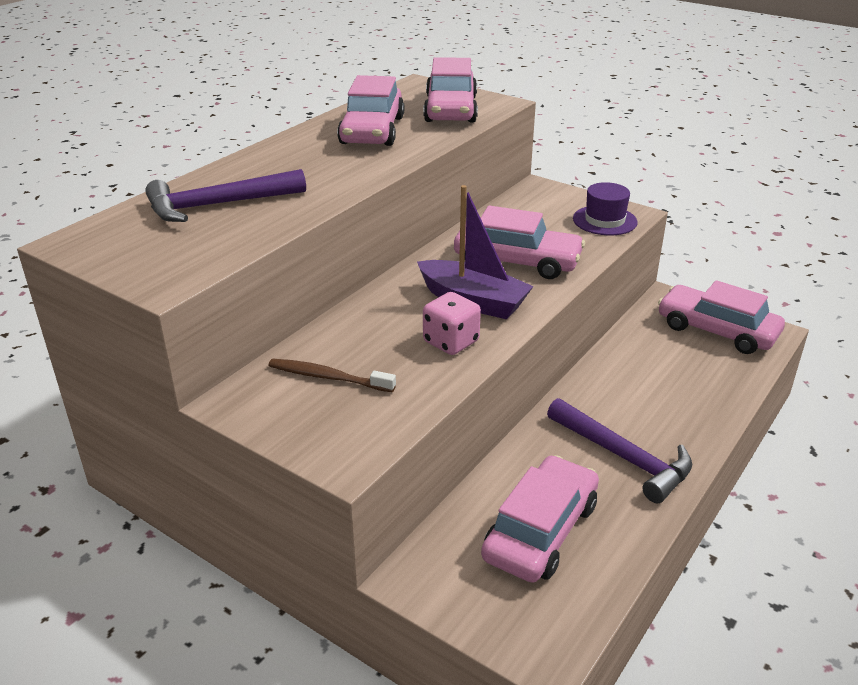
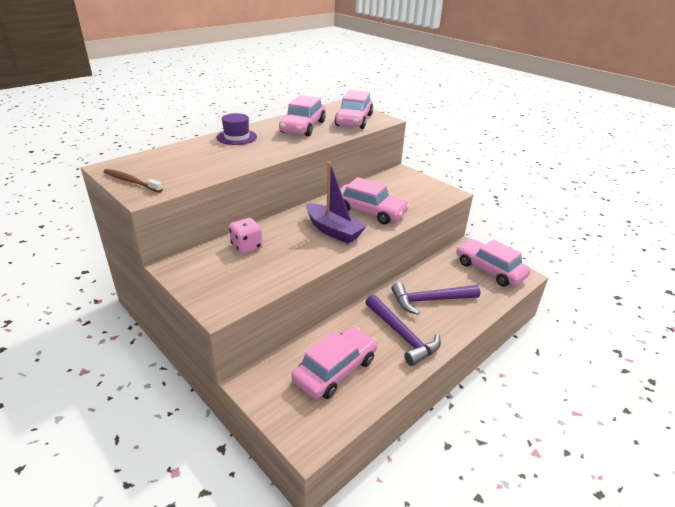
camera: 10 degrees right, 0 degrees up
(218, 205) = (196, 157): purple hammer -> purple hammer (430, 300)
(328, 377) = (232, 261): brown toothbrush -> brown toothbrush (131, 181)
(451, 342) = (309, 252): pink dice -> pink dice (247, 246)
(604, 220) = (432, 195): purple hat -> purple hat (236, 137)

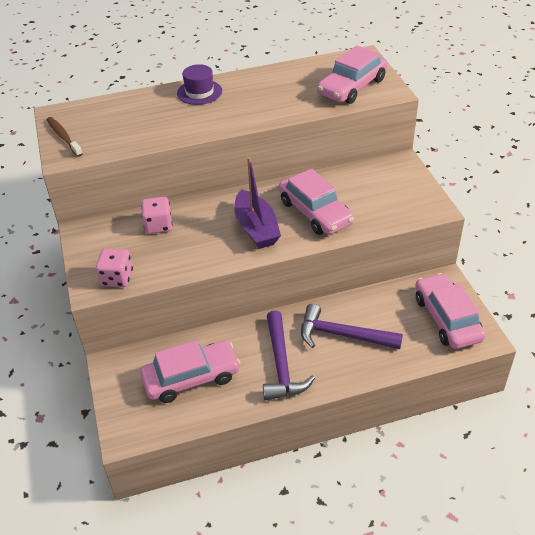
camera: 30 degrees right, 10 degrees up
(238, 294) = (117, 278): none -> pink dice
(303, 127) = (282, 88): pink car -> none

